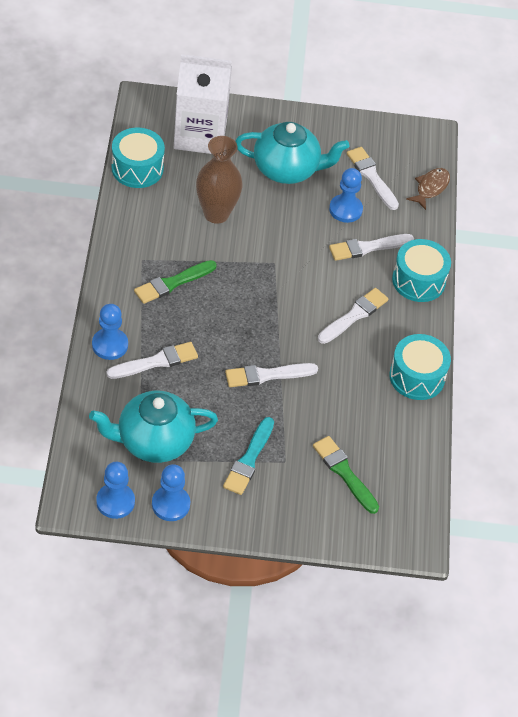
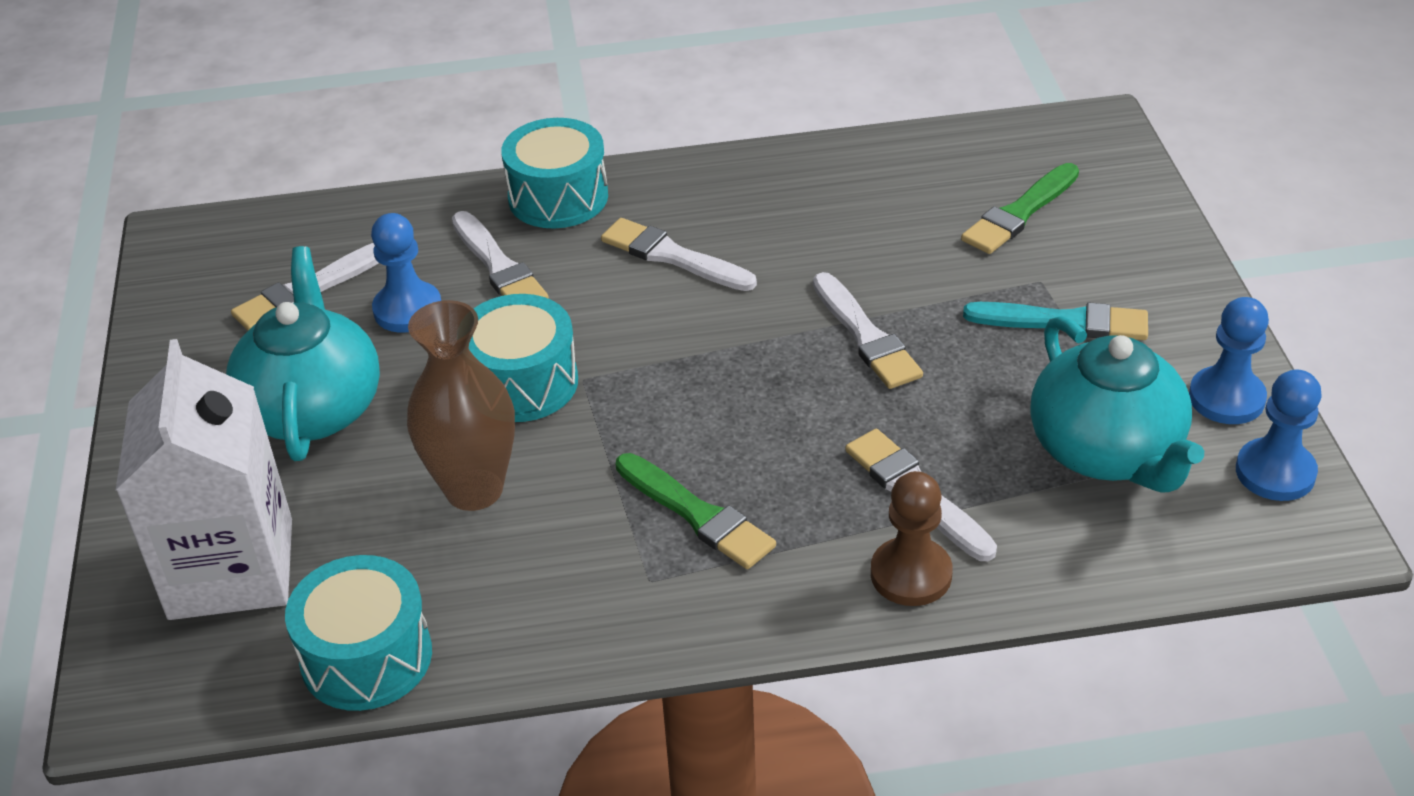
camera: 95 degrees left, 10 degrees down
(110, 345) = (911, 574): blue pawn -> brown pawn
(417, 377) = (775, 169): turquoise drum -> turquoise drum (522, 382)
(430, 188) = (320, 215): brown fish -> none

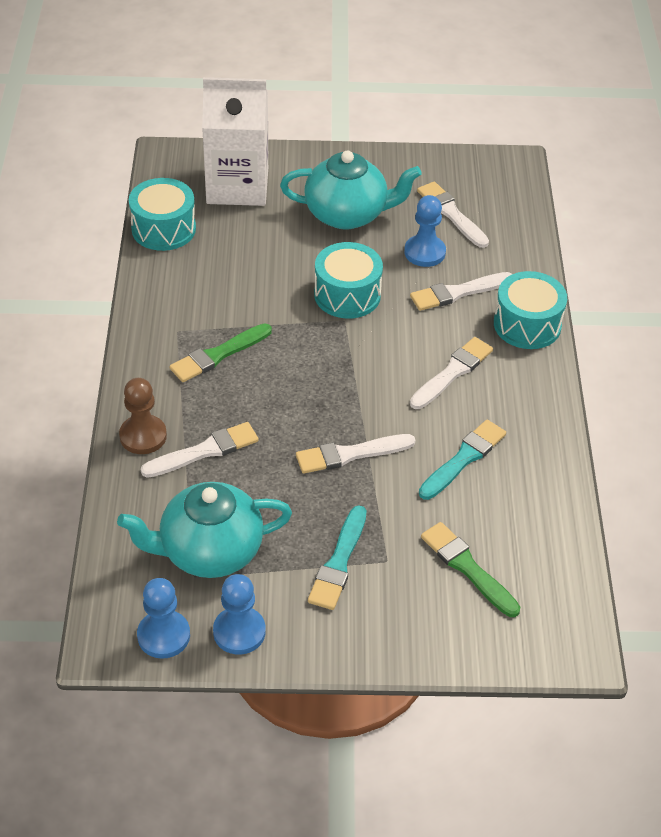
camera: 95 degrees right, 5 degrees up
(474, 489) = (265, 271): brown vase -> none
(836, 232) = (463, 458): none -> turquoise brush

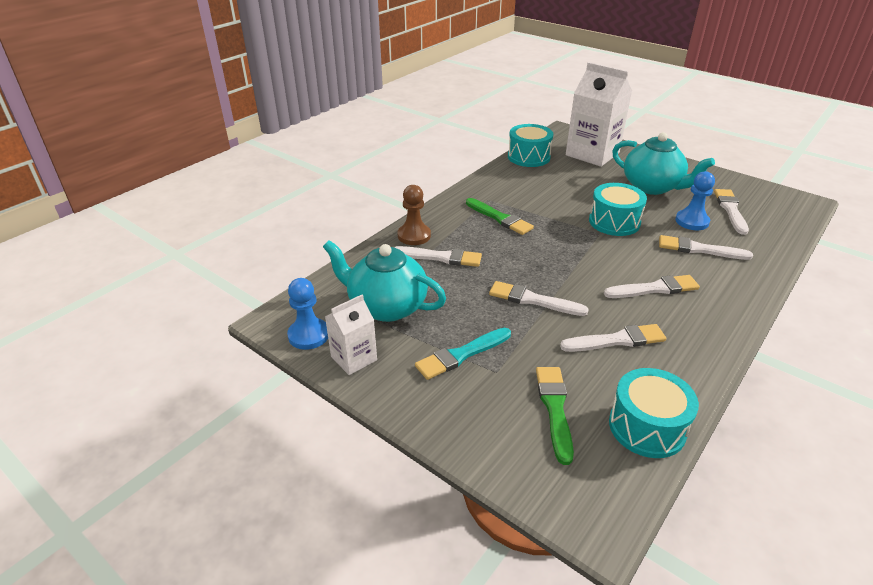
camera: 40 degrees right, 10 degrees down
(218, 355) = (500, 218): green brush -> green brush turned 135 degrees counterclockwise
(239, 632) = (354, 358): blue pawn -> white carton
(463, 458) = (617, 340): turquoise brush -> white brush
(527, 324) = (742, 286): turquoise drum -> turquoise drum (647, 427)

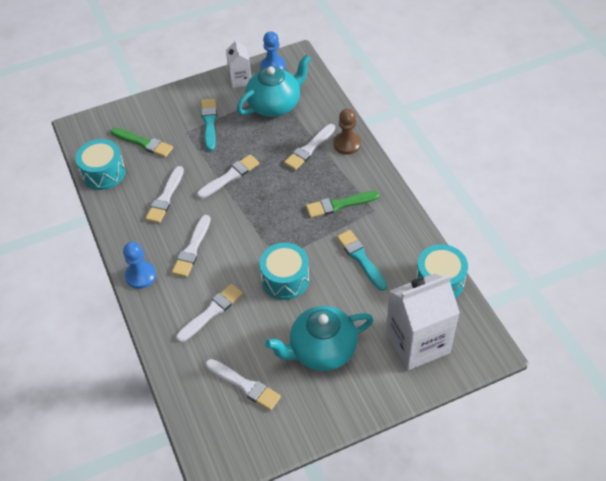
camera: 120 degrees right, 15 degrees up
(547, 192) = (360, 258): none -> turquoise brush
(692, 221) = (249, 338): blue pawn -> blue pawn (140, 276)

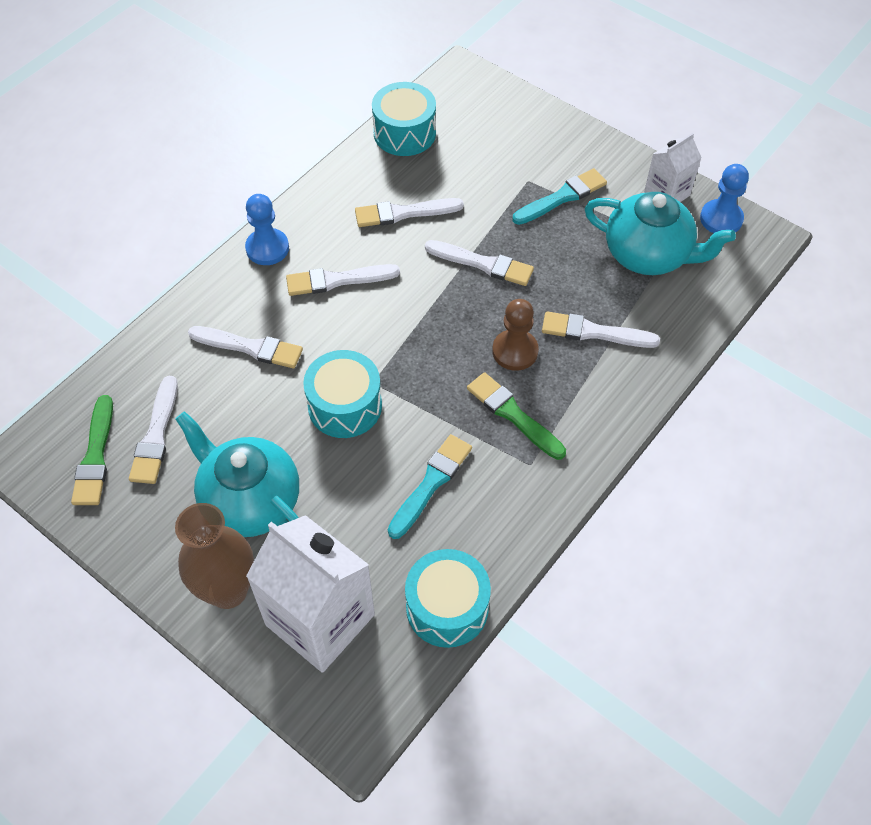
camera: 60 degrees right, 5 degrees up
(143, 143) = (479, 147): green brush -> green brush (95, 456)
(347, 144) = (635, 375): brown pawn -> brown pawn (515, 351)
(375, 382) = (228, 590): none -> brown vase

